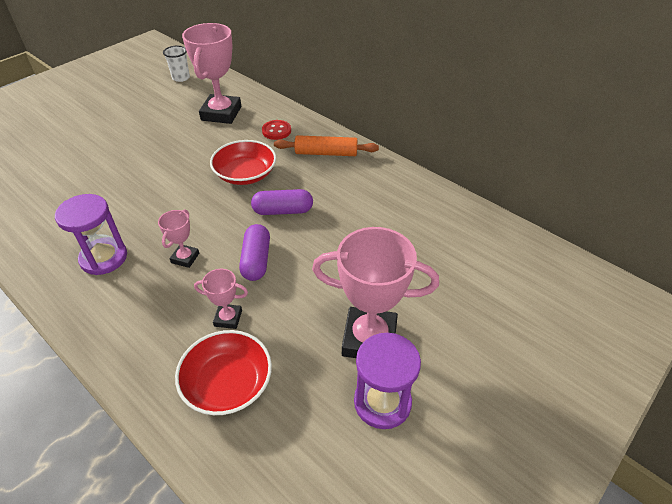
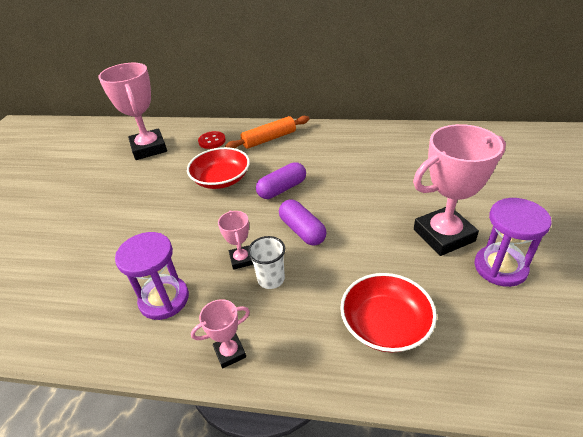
camera: 30 degrees left, 5 degrees down
(181, 78) = (79, 138): white cup -> white cup (271, 279)
(228, 318) = (329, 281): pink trophy -> pink trophy (230, 352)

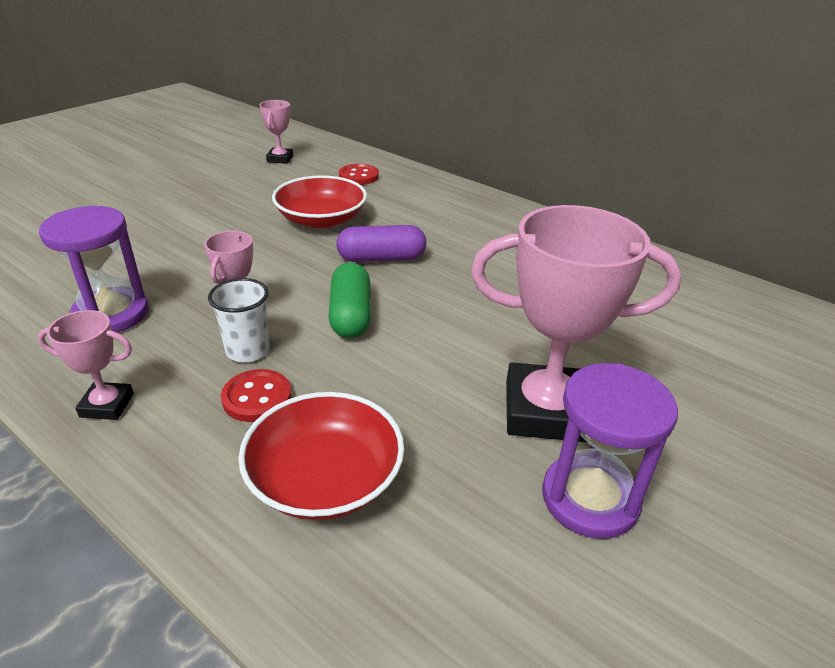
camera: 25 degrees right, 5 degrees down
(149, 148) = (280, 159): pink trophy -> pink trophy, size x0.48
(269, 139) = (431, 198): orange rolling pin -> none
(302, 230) = (350, 315): purple capsule -> green capsule
(306, 302) = (257, 397): none -> red button

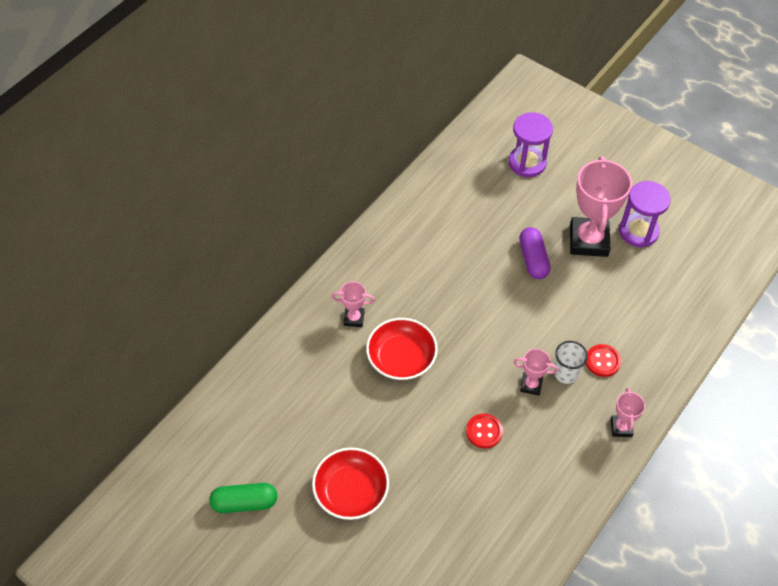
camera: 90 degrees left, 20 degrees up
(111, 314) = (543, 456): purple hourglass -> purple hourglass (527, 163)
(280, 159) = (282, 407): pink trophy -> pink trophy (354, 318)
(325, 478) = (648, 325): red bowl -> red bowl (351, 491)
(350, 315) = (523, 327): green capsule -> green capsule (244, 502)
(359, 176) = (317, 340): red button -> red button (484, 431)
(381, 258) = (455, 315): purple capsule -> purple capsule (533, 259)

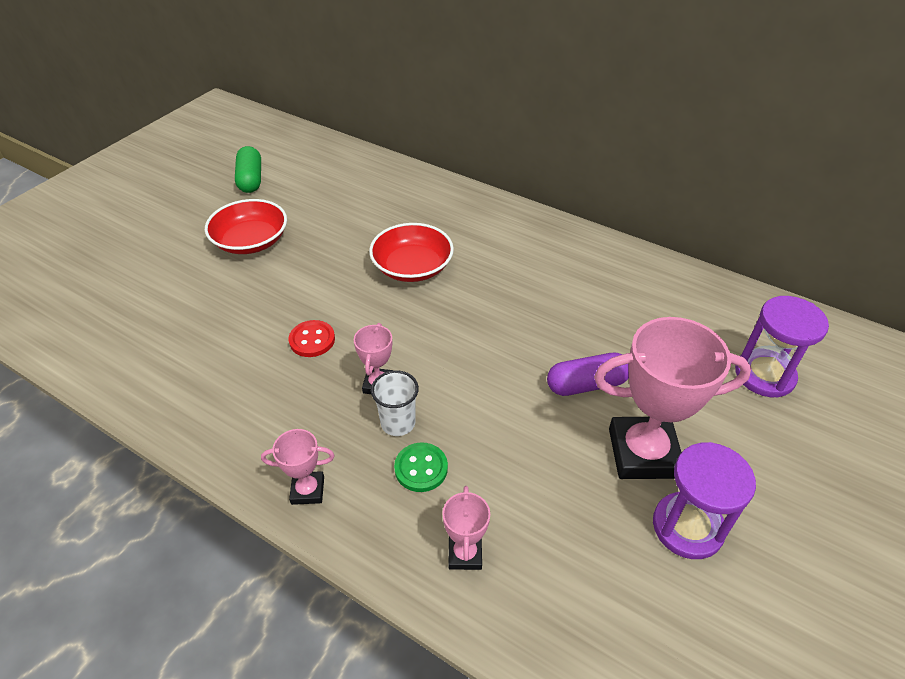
camera: 85 degrees right, 10 degrees down
(354, 318) = (461, 229): pink trophy -> pink trophy (465, 554)
(602, 361) = (421, 468): red button -> green button

